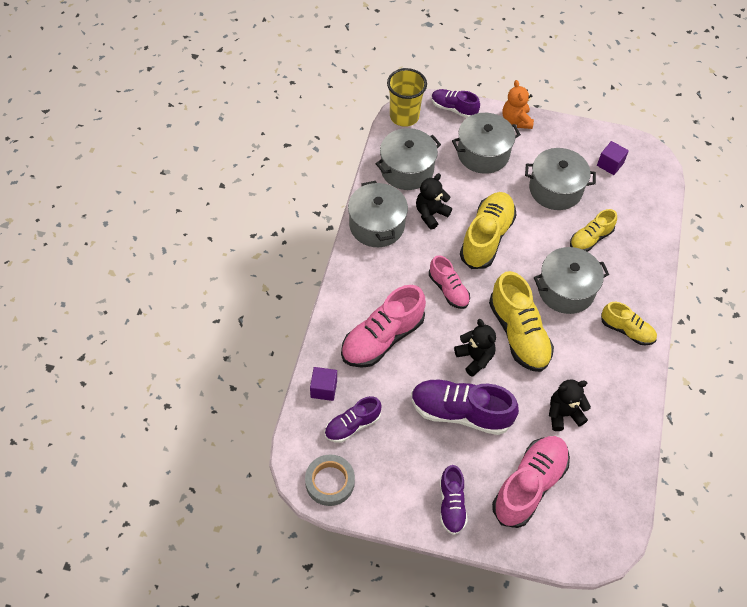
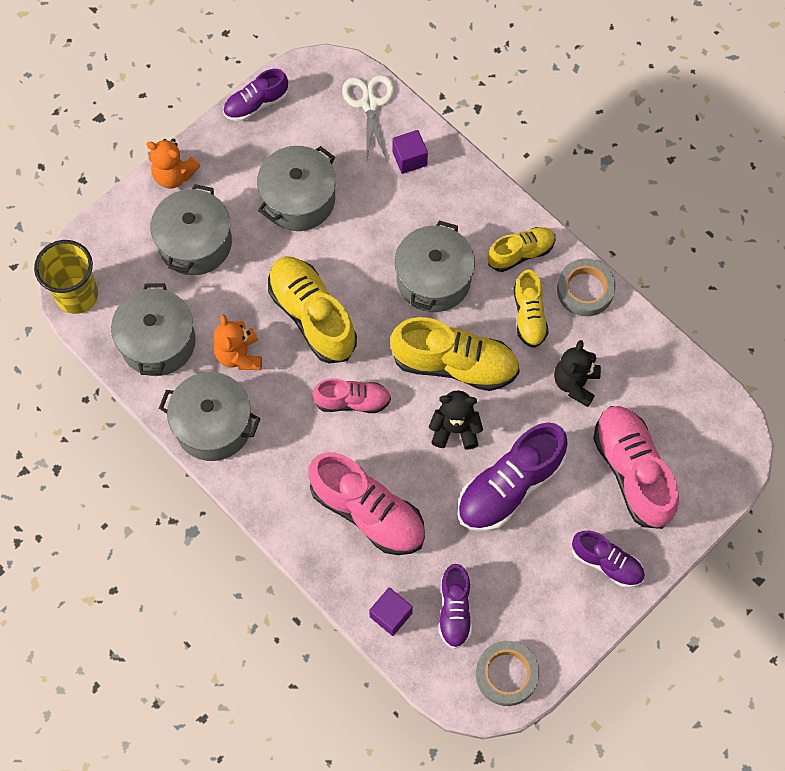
camera: 55 degrees left, 10 degrees up
(382, 338) = (368, 512): pink shoe -> pink shoe turned 45 degrees counterclockwise
(431, 214) = (239, 355): black teddy bear -> orange teddy bear
(454, 109) = (106, 232): purple shoe -> purple shoe (256, 104)
(590, 238) = (387, 209): yellow shoe -> yellow shoe (529, 316)
(610, 164) = (305, 120): purple cube -> purple cube (409, 158)
(634, 384) = (585, 290): none -> grey tape
(651, 191) = (369, 104): none -> white scissors

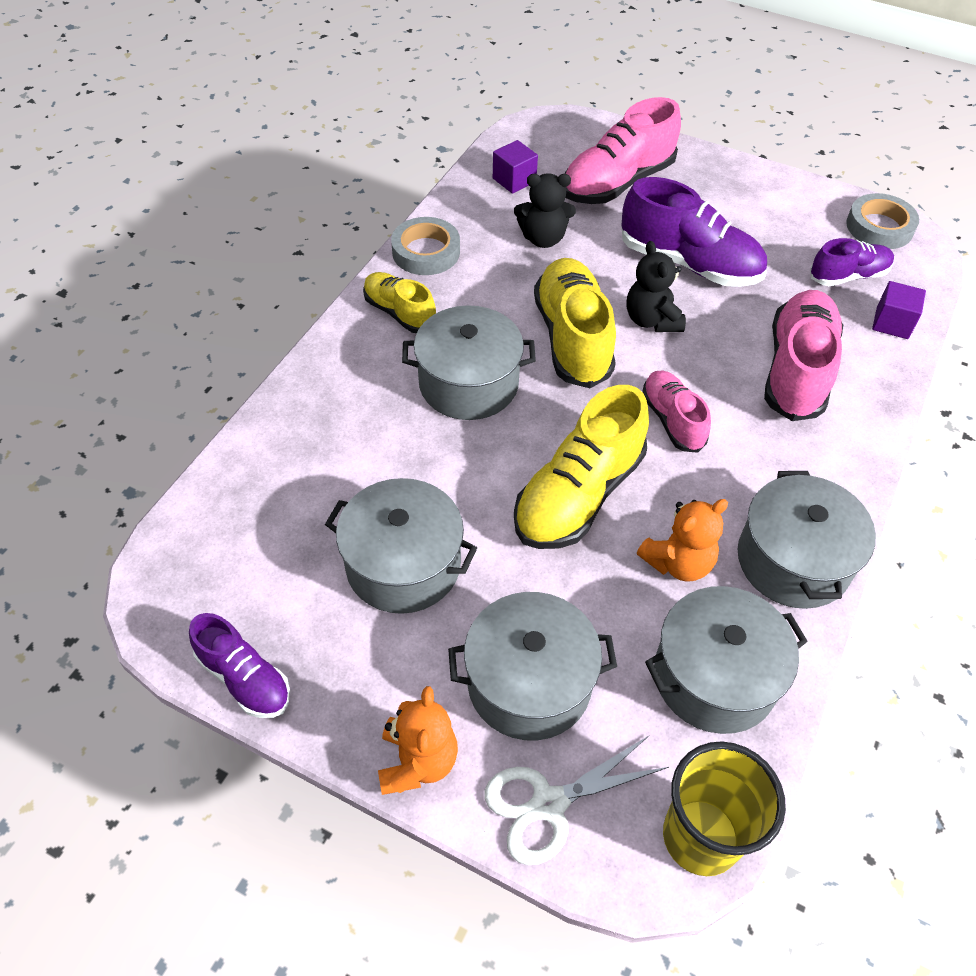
camera: 110 degrees left, 15 degrees down
(369, 104) = (211, 522): white scissors -> white scissors (549, 804)
(409, 158) = (294, 452): purple cube -> purple cube (514, 180)
(529, 316) = (479, 289): yellow shoe -> none
(607, 563) = (721, 183): purple shoe -> none

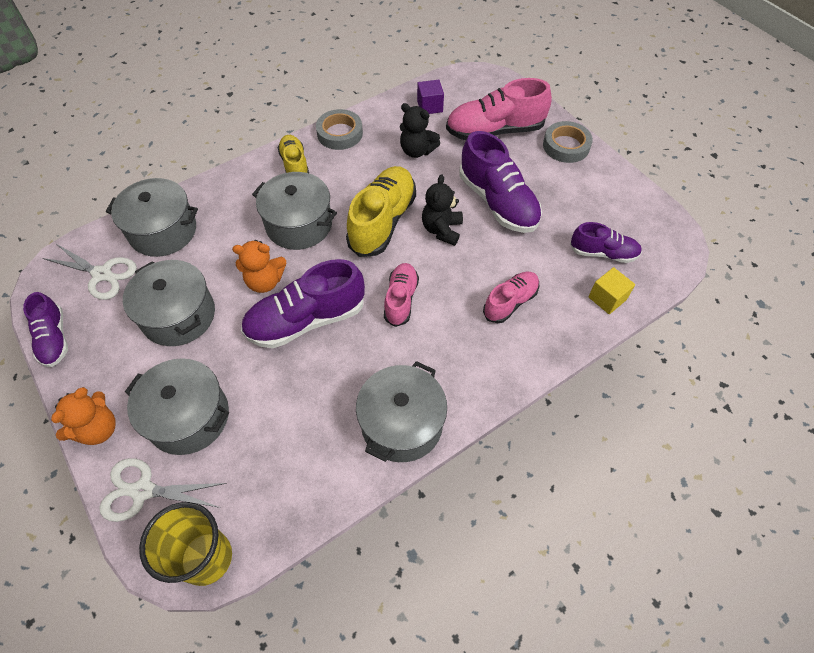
camera: 30 degrees right, 5 degrees up
(242, 561) = (102, 274): none -> white scissors
(578, 495) = (306, 320): yellow shoe -> purple shoe
(678, 562) = (330, 389): orange teddy bear -> orange teddy bear (265, 281)
(714, 677) = (293, 470): grey pot -> grey pot (163, 231)
(796, 370) = (510, 302): pink shoe -> pink shoe, size x0.59
(879, 227) = (657, 227): grey tape -> grey tape (566, 146)
(892, 323) = (607, 298): purple cube -> yellow cube

